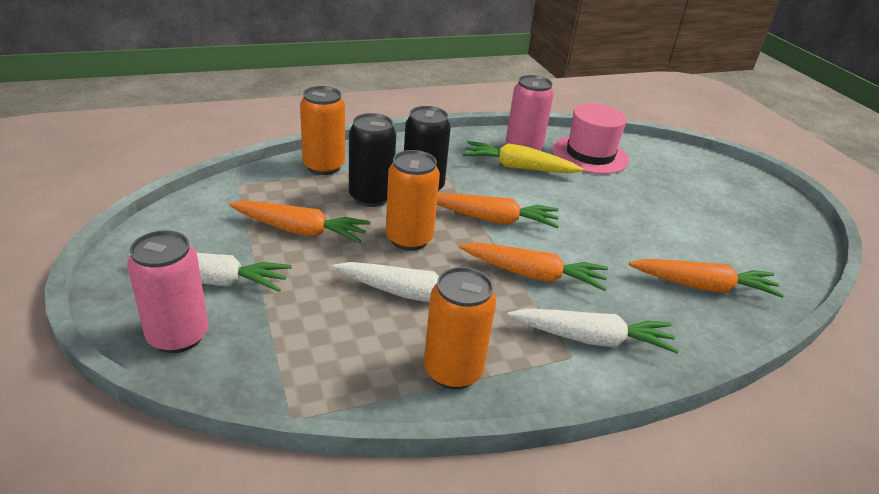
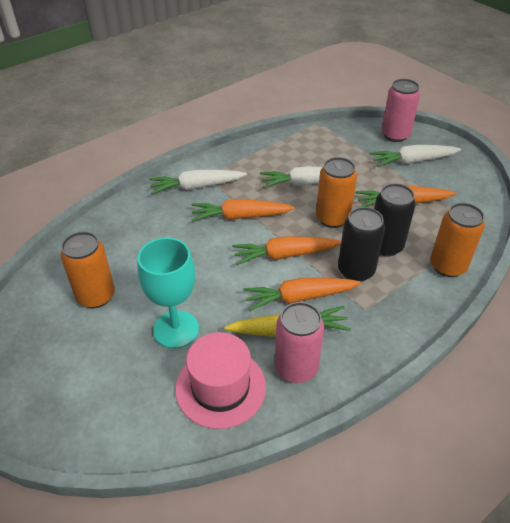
camera: 165 degrees right, 10 degrees up
(453, 371) = (263, 154): orange can -> orange can (96, 296)
(627, 194) = (176, 329): none -> turquoise goblet
(703, 286) = (121, 243): orange carrot -> orange carrot (300, 298)

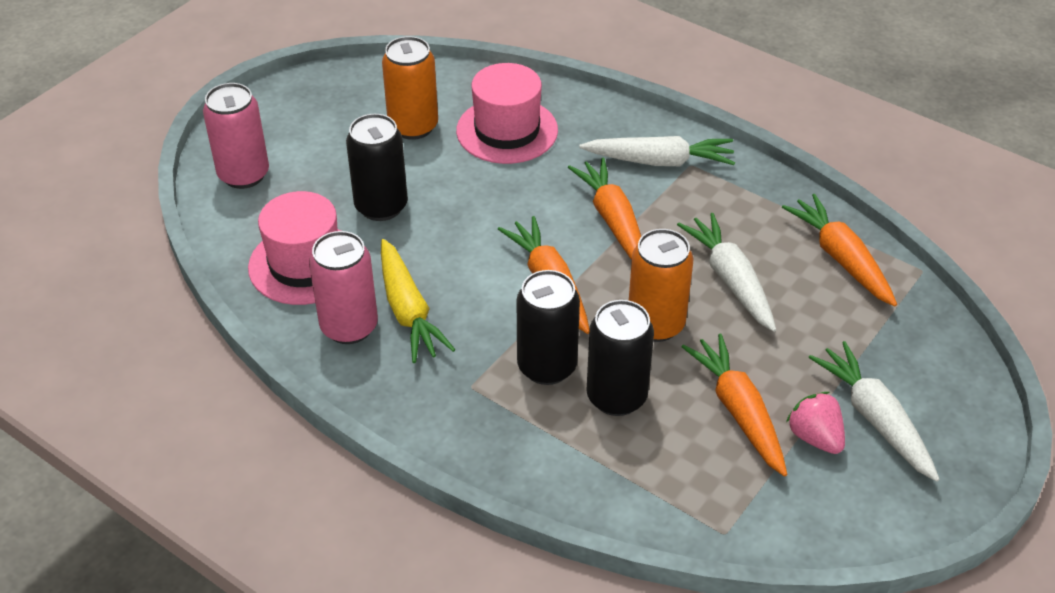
camera: 75 degrees right, 0 degrees up
(130, 247) = (507, 130): none -> pink hat
(176, 329) = (381, 206): turquoise goblet -> black can
(196, 187) = (659, 161): white carrot -> white carrot turned 120 degrees clockwise
(300, 298) = (471, 312): orange carrot -> orange carrot (841, 258)
(395, 135) = (949, 385): pink can -> pink can (244, 175)
(422, 182) = (815, 437): none -> pink strawberry
(447, 266) = (600, 482): orange can -> none

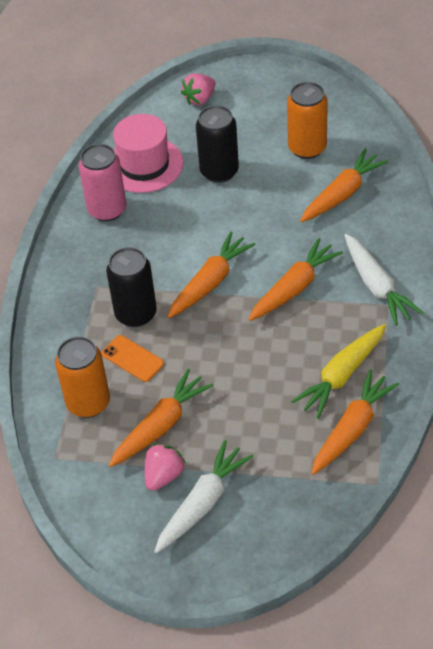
camera: 65 degrees right, 5 degrees up
(244, 175) = (199, 99): pink can -> pink strawberry
(408, 310) = (138, 228): yellow carrot -> yellow carrot (342, 376)
(507, 130) = (342, 194): pink hat -> orange carrot
(616, 397) = (132, 358): black can -> orange phone
(655, 324) = (210, 351): orange can -> orange can (88, 403)
(730, 280) = (282, 374): white carrot -> none

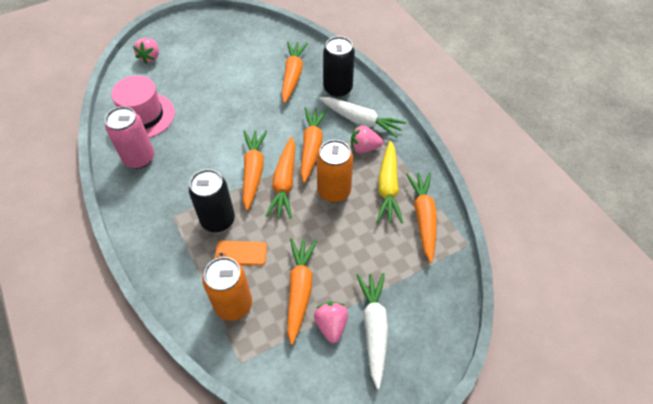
camera: 40 degrees left, 5 degrees up
(219, 171) = (201, 97): black can -> black can (338, 89)
(233, 311) = (284, 183): none -> orange carrot
(307, 148) = (247, 58): orange can -> orange can (334, 191)
(353, 319) = (364, 148): none -> pink strawberry

